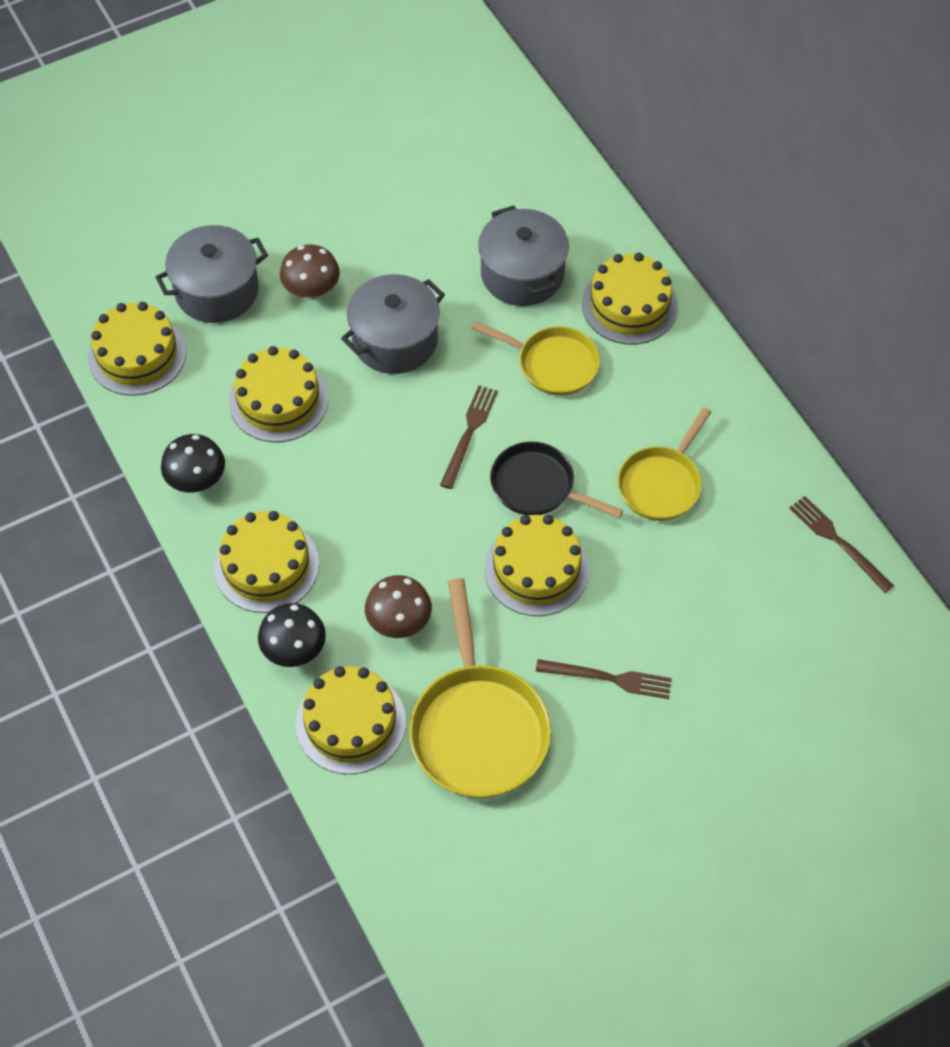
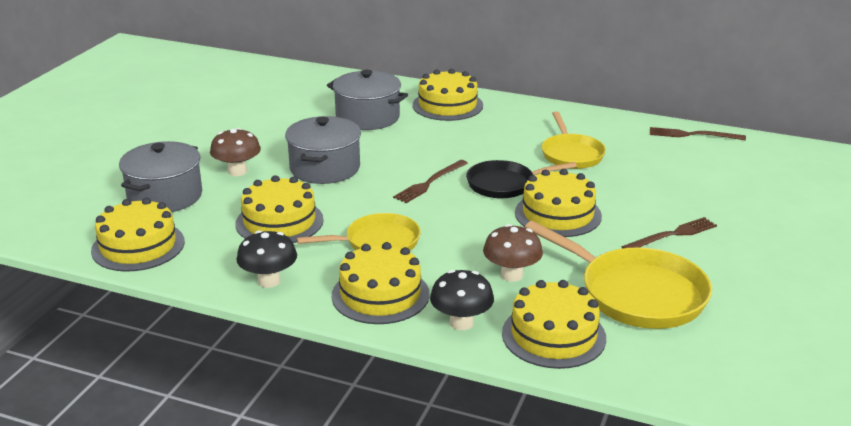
camera: 40 degrees left, 30 degrees down
(469, 433) = (430, 183): brown fork -> brown fork turned 120 degrees counterclockwise
(552, 364) = (438, 140): yellow pan -> yellow pan (377, 242)

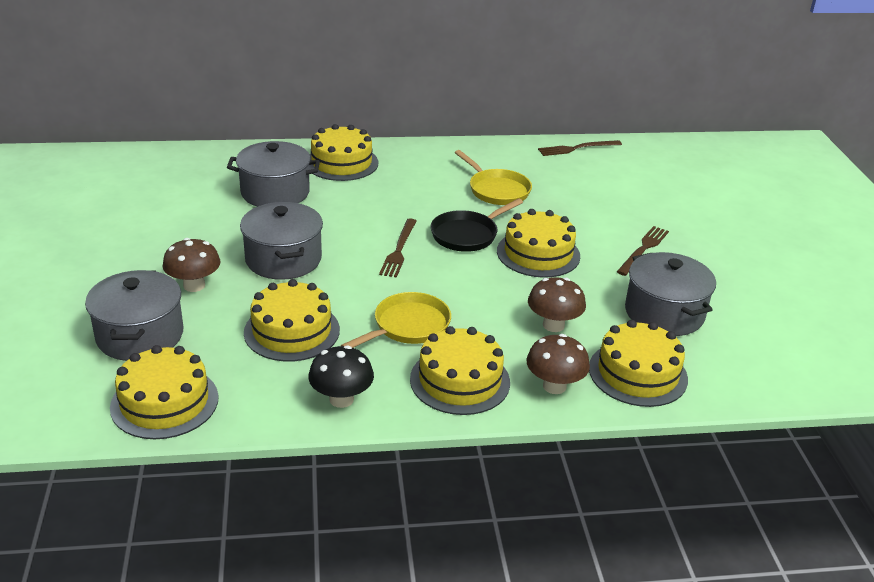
camera: 30 degrees left, 5 degrees up
(461, 323) = (554, 386): black mushroom -> brown mushroom
(635, 293) = (664, 313): yellow pan -> grey pot

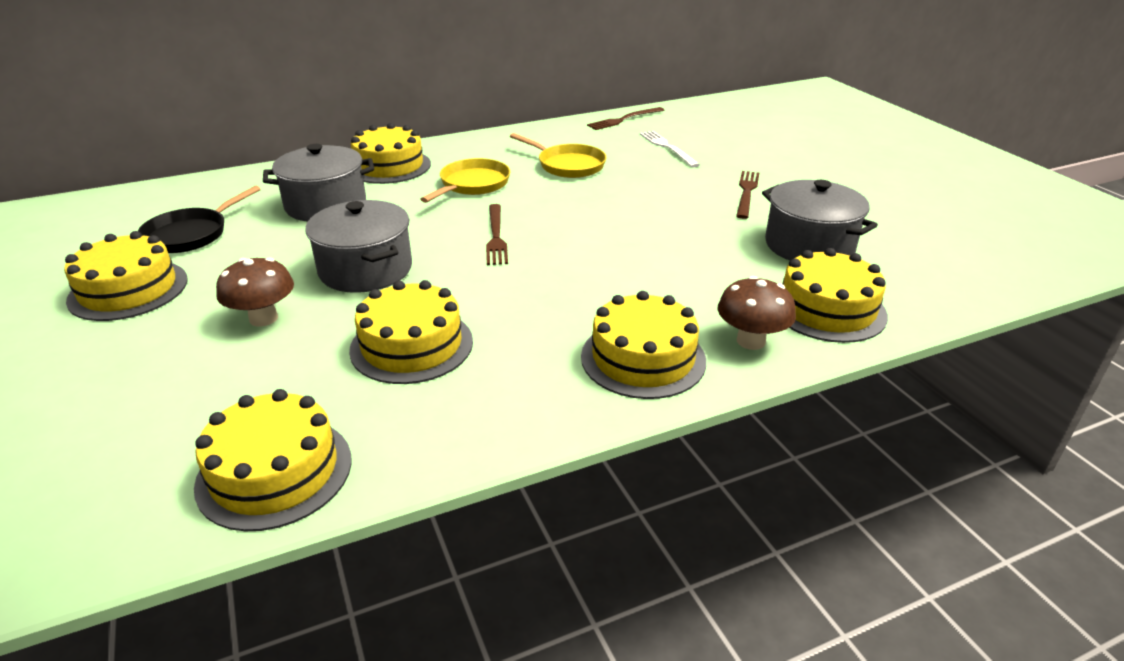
camera: 15 degrees left, 0 degrees up
(140, 335) = (209, 392): grey pot -> none
(341, 399) = (513, 412): black mushroom -> none
(407, 326) = (549, 312): yellow pan -> yellow pan (472, 185)
(467, 235) = (562, 209): black pan -> black pan (191, 234)
(538, 253) = (646, 214): yellow cake -> yellow cake (128, 290)
(553, 325) = (707, 279): brown mushroom -> none
(599, 187) = (667, 147): none -> white fork

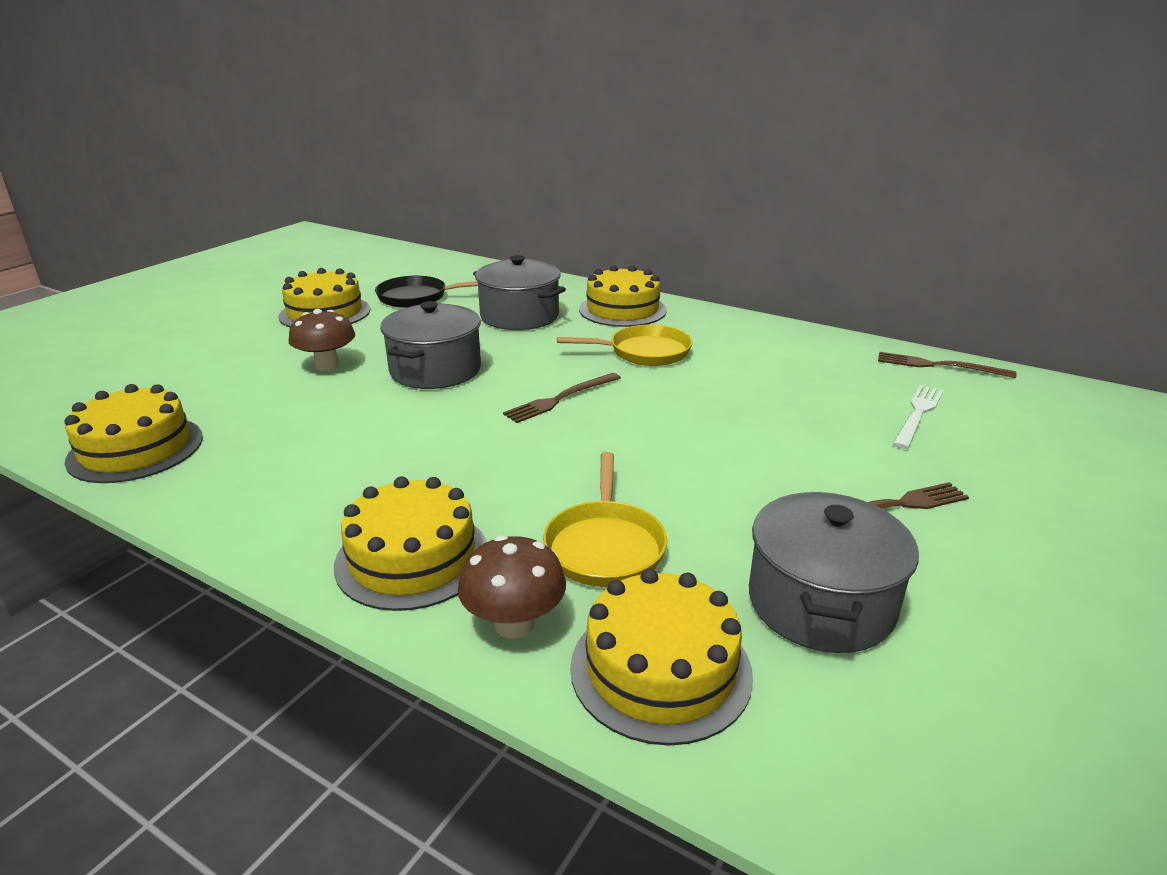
camera: 55 degrees right, 5 degrees down
(411, 345) = (337, 433): yellow cake -> none
(567, 165) = (764, 377): yellow pan -> yellow pan (605, 546)

